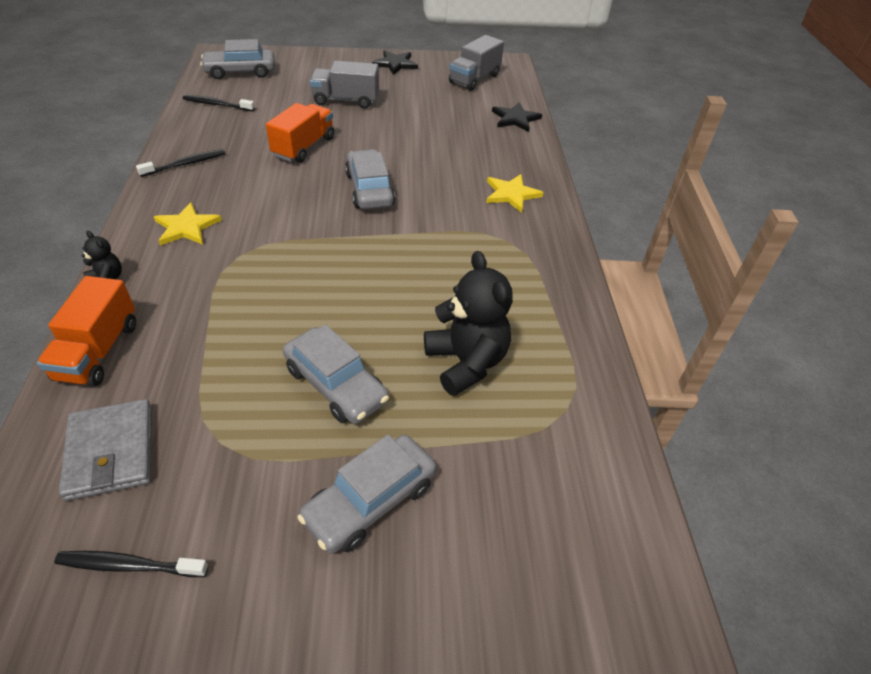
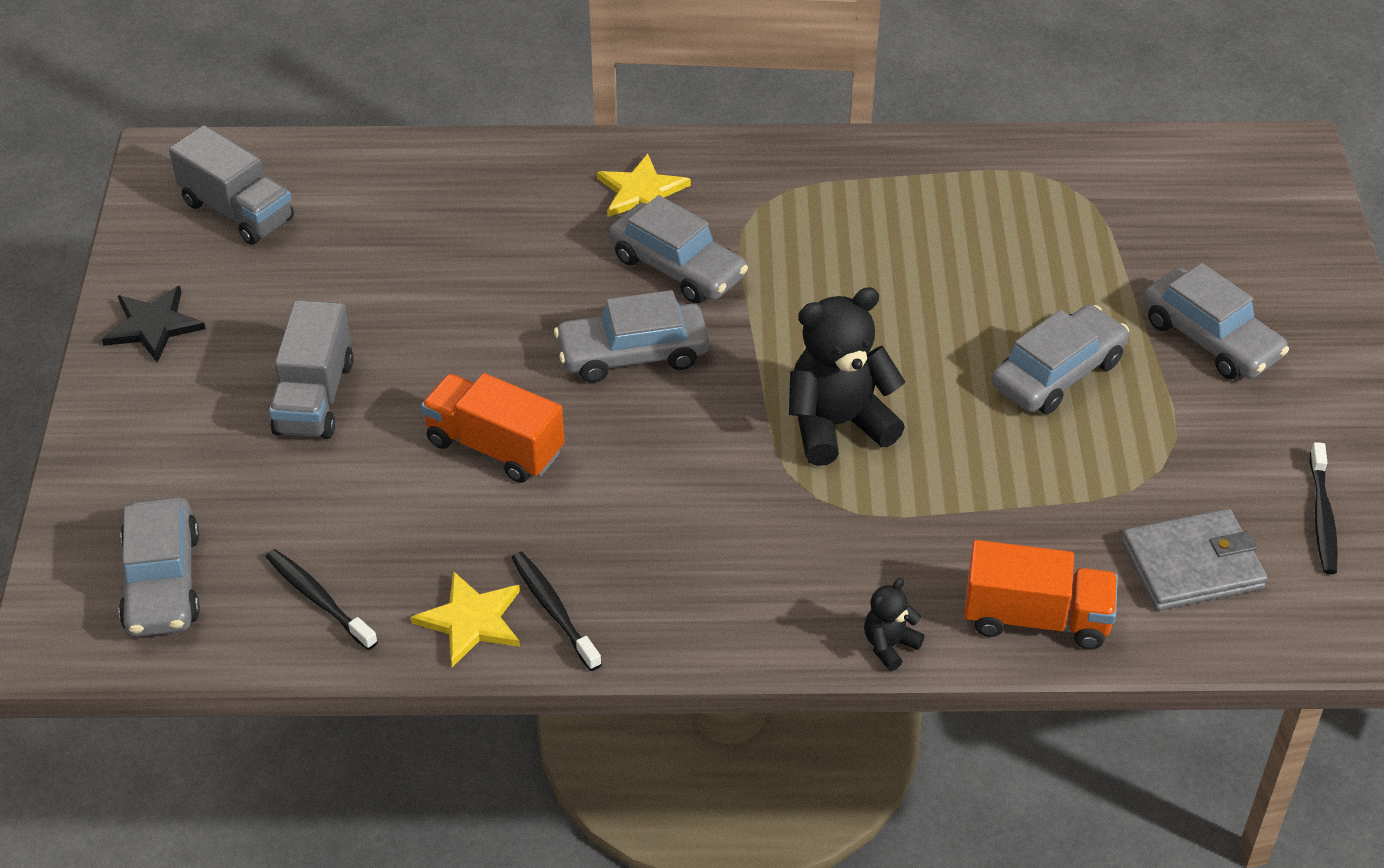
camera: 85 degrees left, 0 degrees up
(186, 227) = (749, 573): yellow star -> yellow star (471, 620)
(217, 105) = (318, 599): black toothbrush -> black toothbrush turned 120 degrees clockwise
(444, 206) = (677, 267): none -> grey car
(466, 362) = (1004, 258): black teddy bear -> black teddy bear (837, 425)
(515, 119) = (402, 168): black star -> none

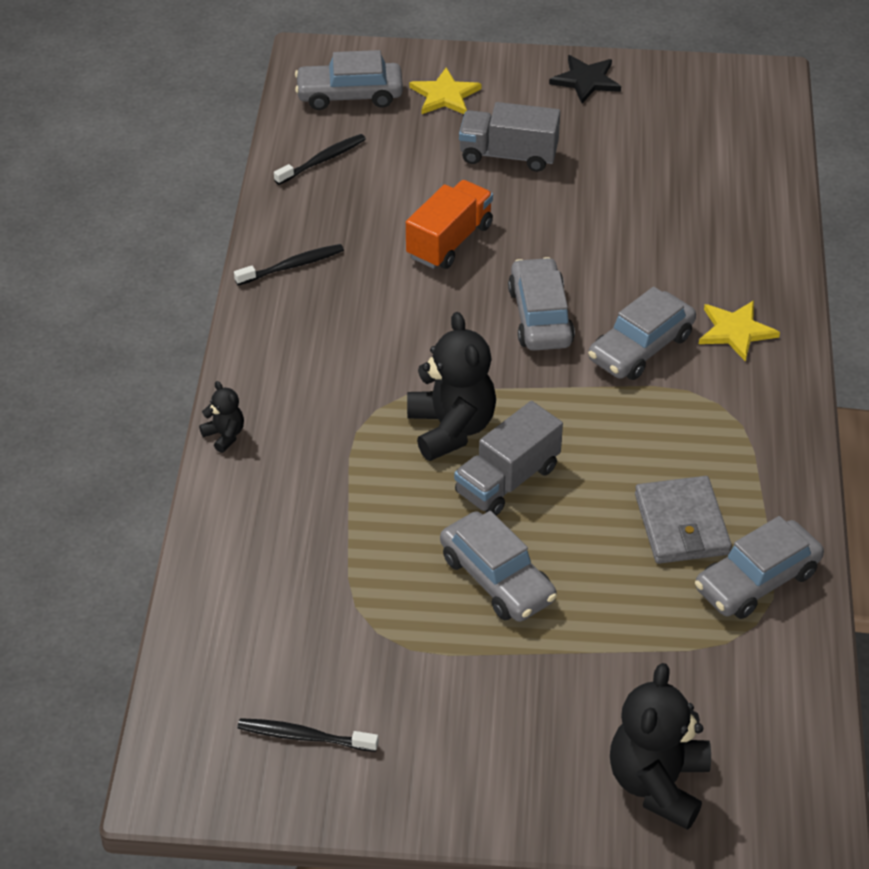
camera: 95 degrees right, 0 degrees up
(237, 211) = (709, 114): grey truck -> grey truck (507, 480)
(471, 620) = (291, 227): yellow star -> yellow star (445, 95)
(1036, 618) = (232, 523): orange truck -> none
(1192, 565) = (267, 632): grey wallet -> grey wallet (681, 524)
(1210, 339) = (532, 699): grey car -> grey car (756, 580)
(1278, 249) = (658, 783): none -> black teddy bear

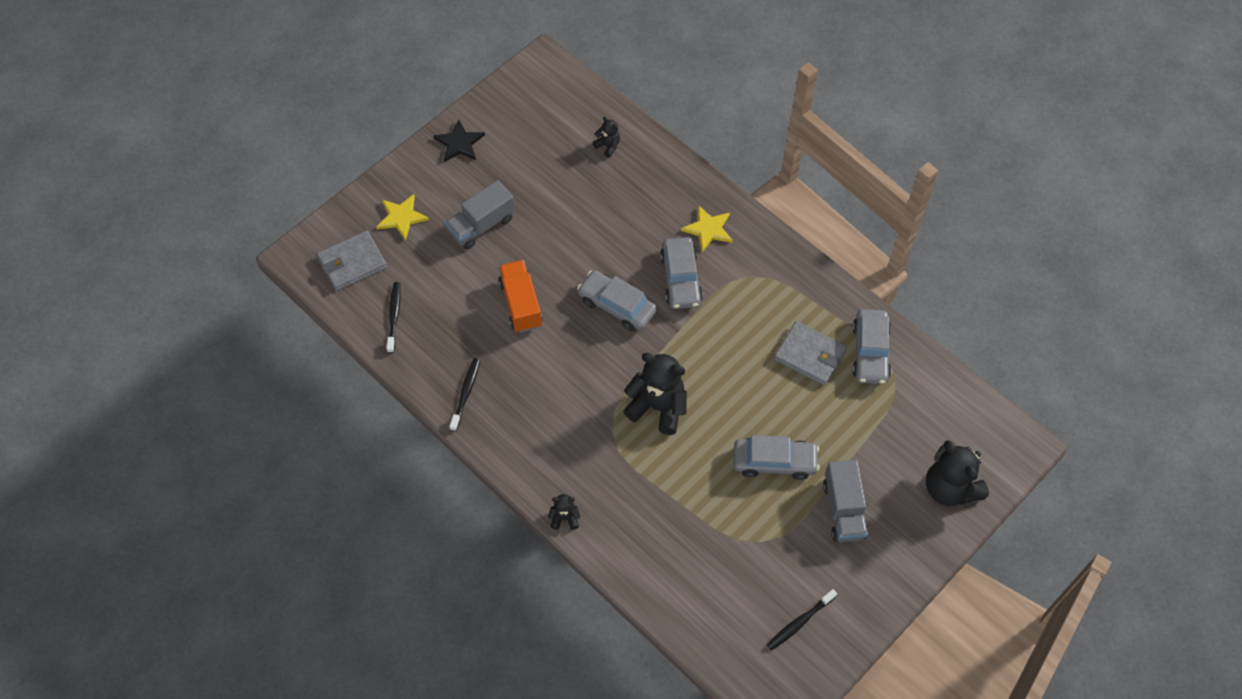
camera: 50 degrees left, 15 degrees up
(349, 95) = (352, 262): grey car -> grey wallet
(507, 480) = (715, 408): grey truck -> grey truck (843, 510)
(733, 187) = (608, 146): none -> black teddy bear

